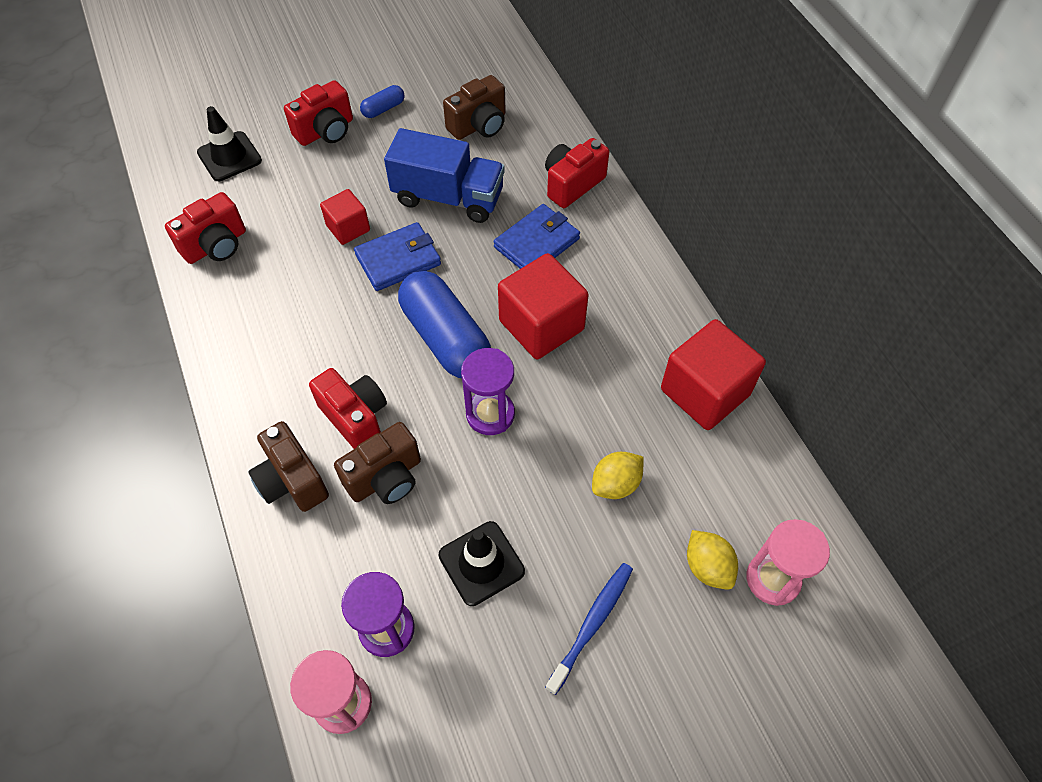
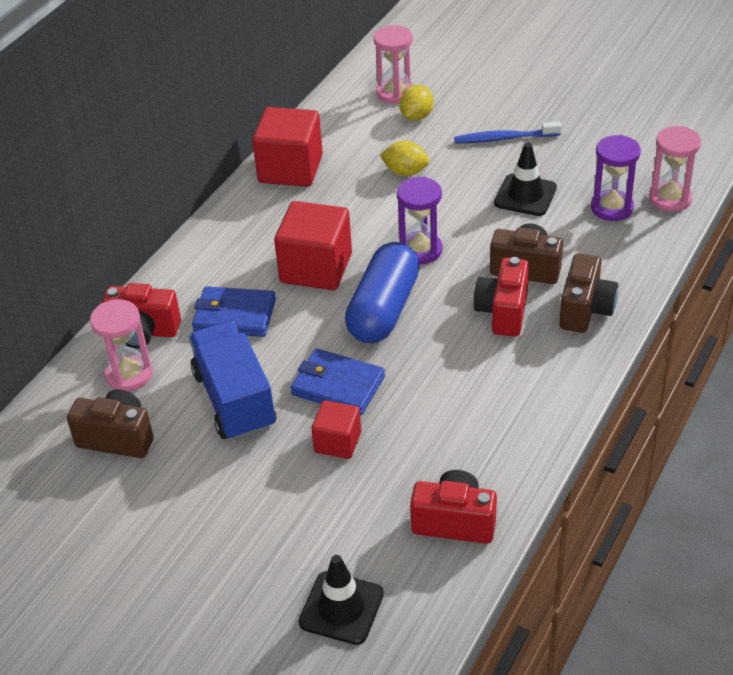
camera: 125 degrees left, 15 degrees down
(326, 131) = (230, 553): red camera -> none
(383, 109) = (155, 529): blue capsule -> none
(534, 157) = (129, 375): none -> pink hourglass

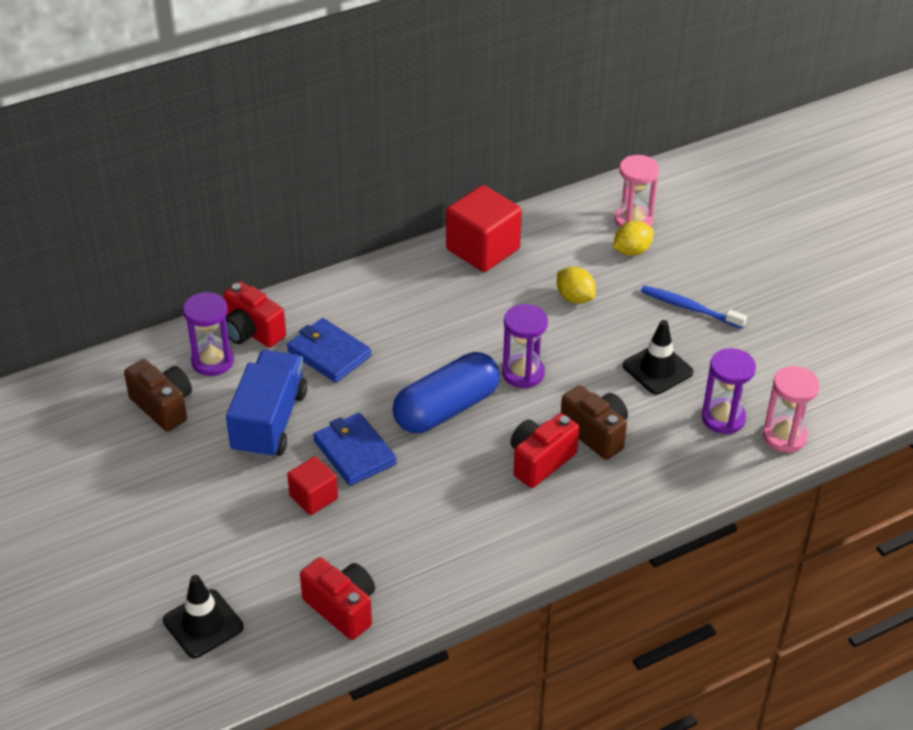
camera: 30 degrees right, 0 degrees up
(129, 375) = (212, 361): pink hourglass -> purple hourglass
(316, 268) = (426, 346): red cube -> none
(585, 310) = (610, 496): brown camera -> none

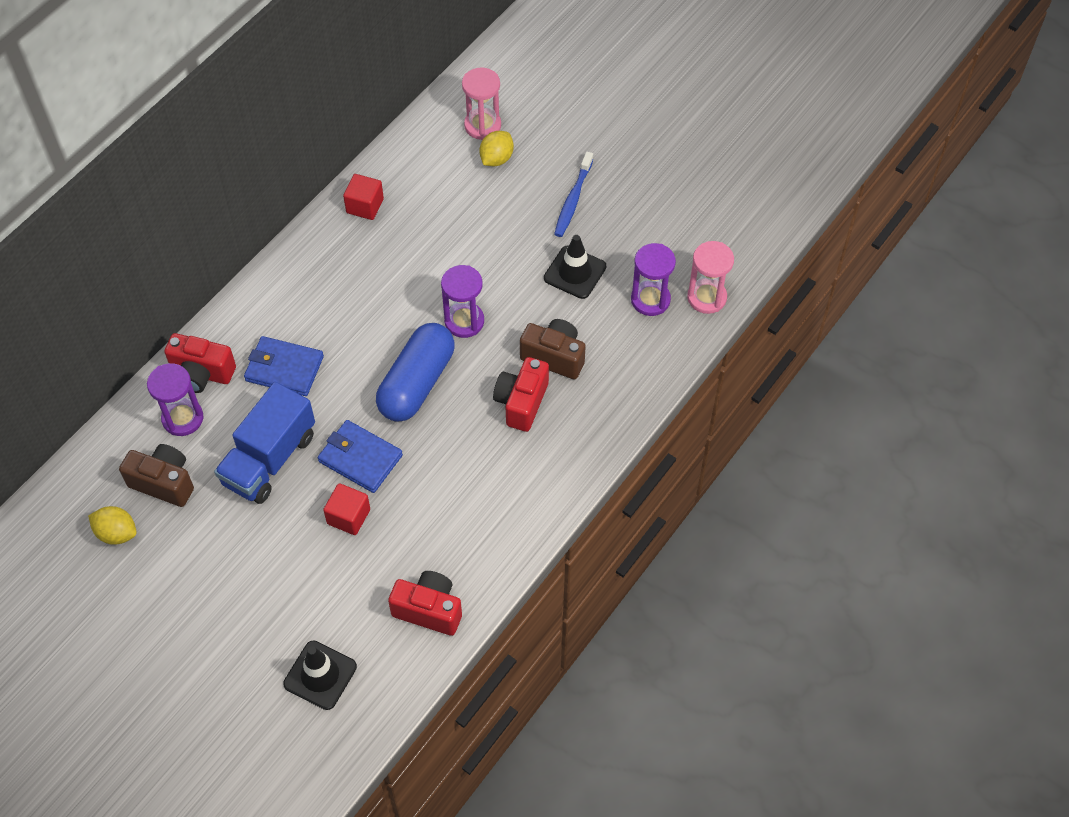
camera: 25 degrees left, 15 degrees up
(269, 422) = (269, 459): blue truck -> blue truck turned 135 degrees counterclockwise
(483, 249) = (365, 206): red cube -> red cube, size x0.57
(575, 298) = (471, 226): yellow lemon -> yellow lemon (116, 533)
(689, 308) = (573, 200): blue toothbrush -> blue toothbrush turned 75 degrees counterclockwise

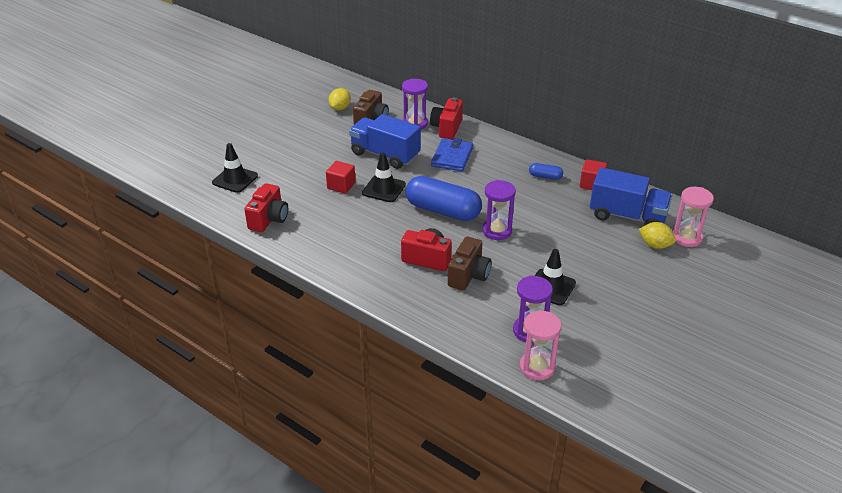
camera: 90 degrees right, 20 degrees down
(343, 257) = (545, 176): none -> blue capsule
(360, 458) = (384, 189): blue wallet -> black traffic cone
(438, 177) = (627, 216): none -> blue truck
(573, 200) = (624, 287): blue toothbrush -> none

